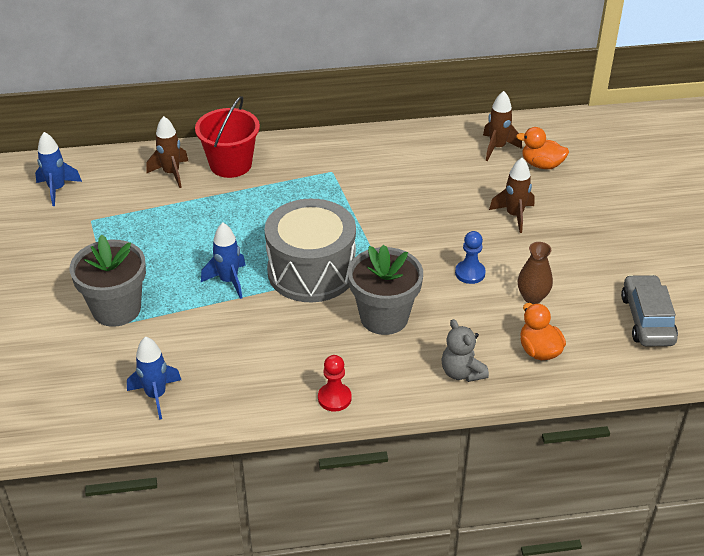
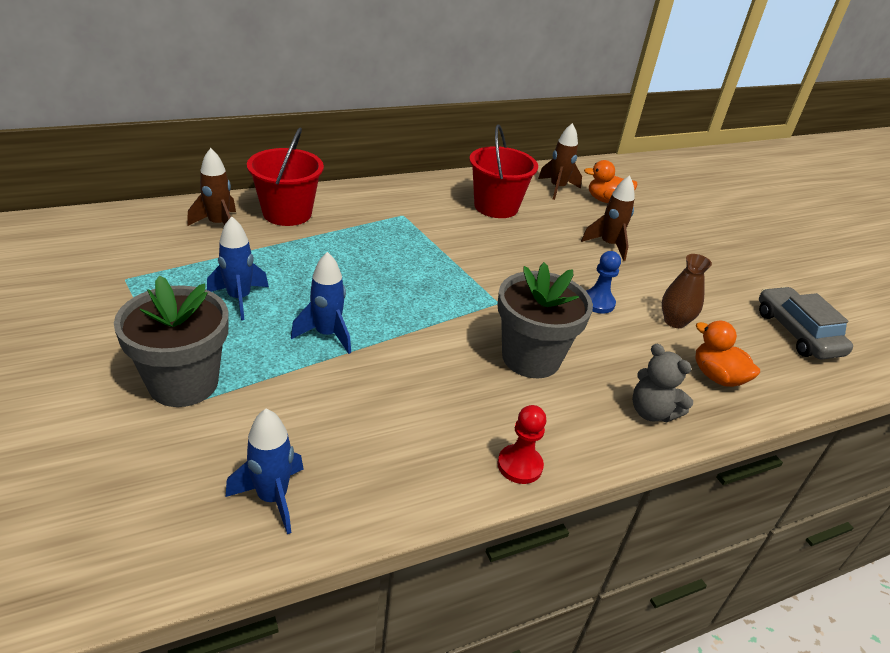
camera: 20 degrees left, 5 degrees down
(57, 189) = (72, 248): blue rocket -> blue rocket (239, 299)
(311, 271) = (423, 315): grey drum -> none
(424, 166) = (496, 207): none -> red bucket

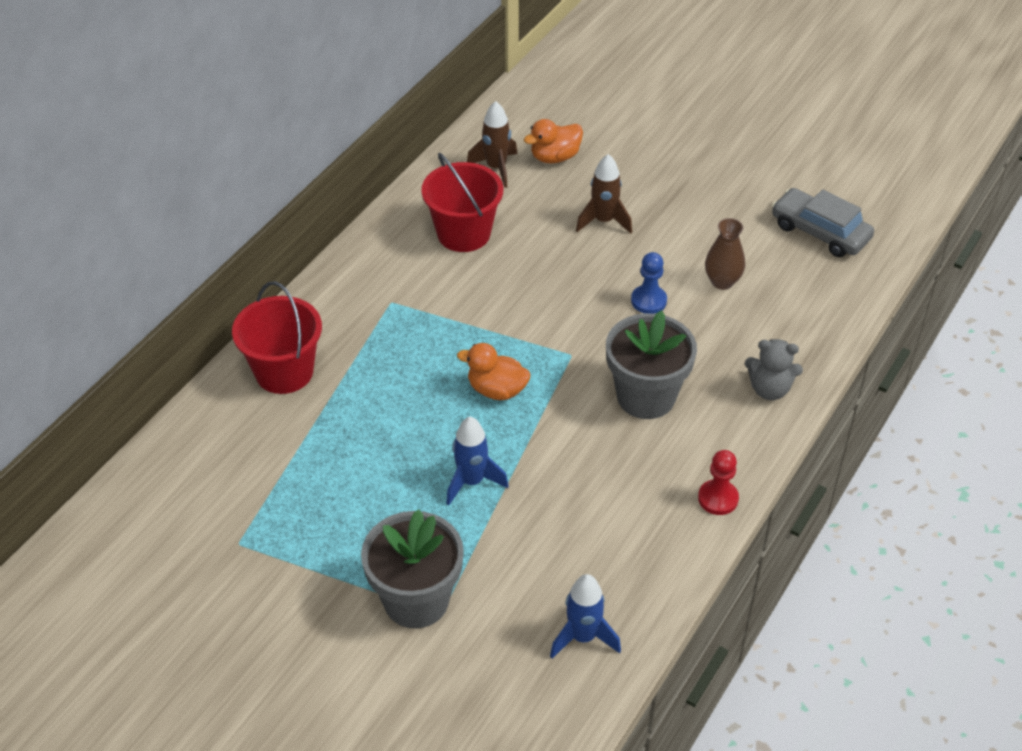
camera: 30 degrees left, 10 degrees up
(219, 225) = (239, 429): brown rocket -> none
(239, 299) = (361, 496): blue rocket -> none
(717, 377) = (791, 322): orange duck -> orange duck (496, 390)

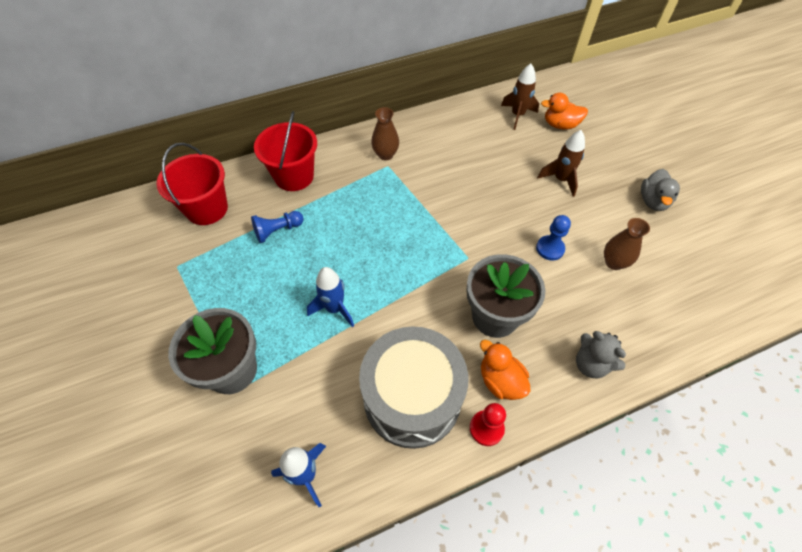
camera: 35 degrees right, 10 degrees up
(326, 441) = (277, 231): none -> blue pawn
(376, 290) = (385, 154): none -> brown vase
(463, 233) = (465, 145): red bucket -> red bucket (207, 209)
(496, 390) = (401, 255): orange duck -> orange duck (500, 380)
(627, 515) = (412, 398): none -> grey drum
(716, 198) = (653, 201): none -> grey duck
(820, 232) = (718, 264): grey car -> none

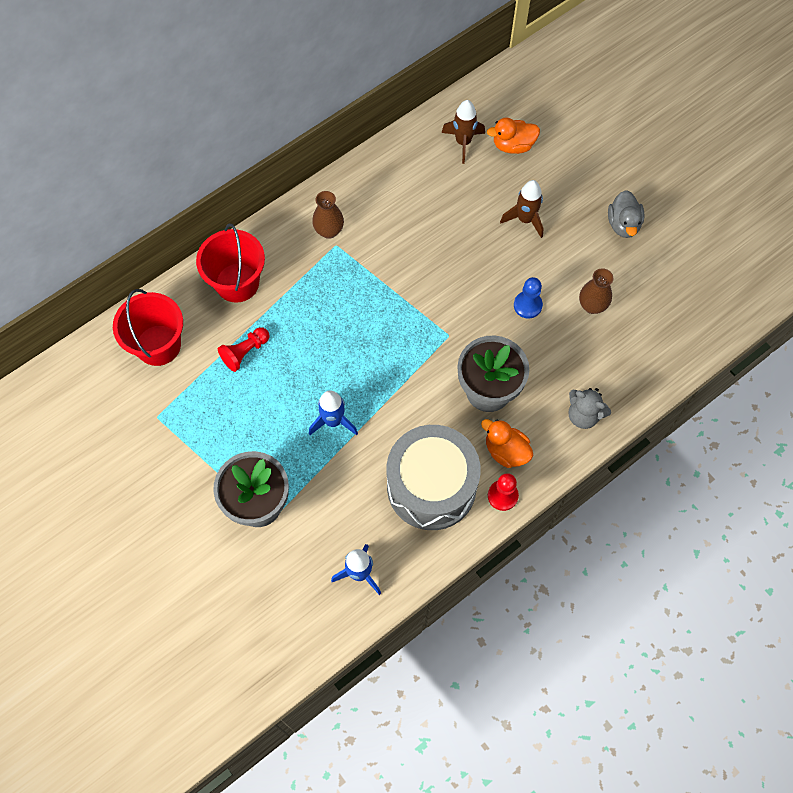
camera: 15 degrees left, 10 degrees up
(277, 231) = (245, 352): blue pawn -> red pawn

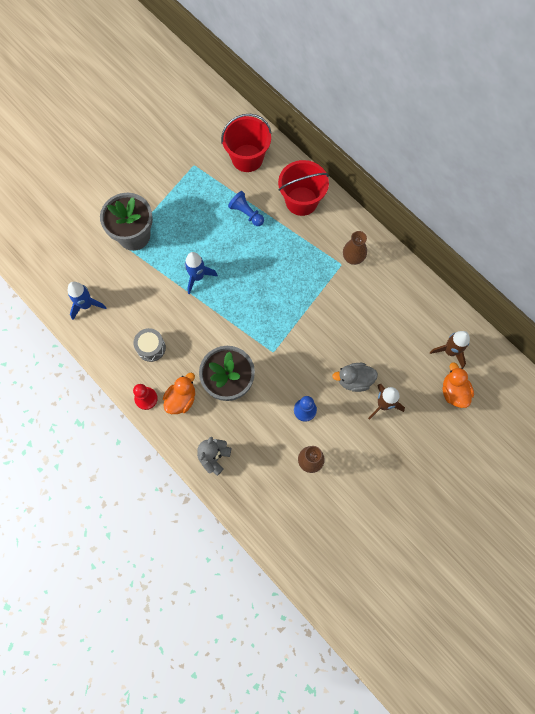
camera: 85 degrees right, 5 degrees up
(245, 352) = (246, 213): red pawn -> blue pawn
(431, 486) = (151, 348): grey drum -> grey drum, size x0.44
(623, 224) = (390, 486): grey duck -> grey duck (354, 380)

